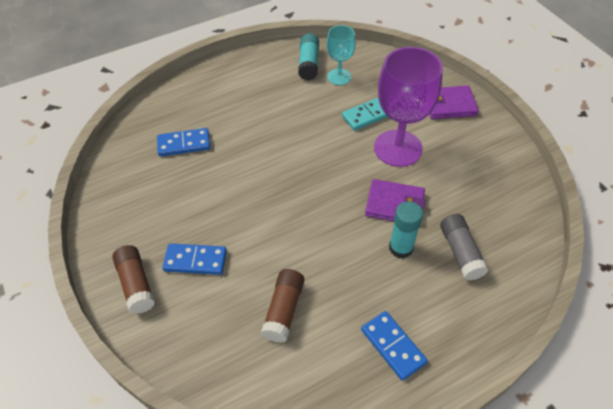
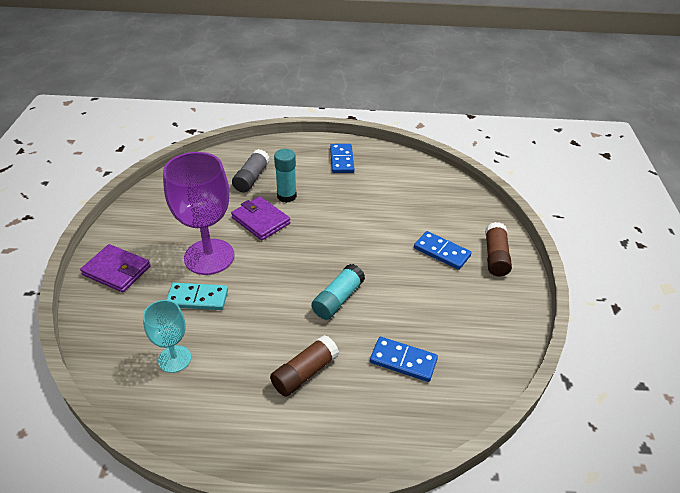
camera: 150 degrees left, 10 degrees down
(283, 310) = (394, 199): brown glue stick -> brown glue stick (305, 373)
(308, 64) = (187, 398): turquoise glue stick -> turquoise glue stick (338, 299)

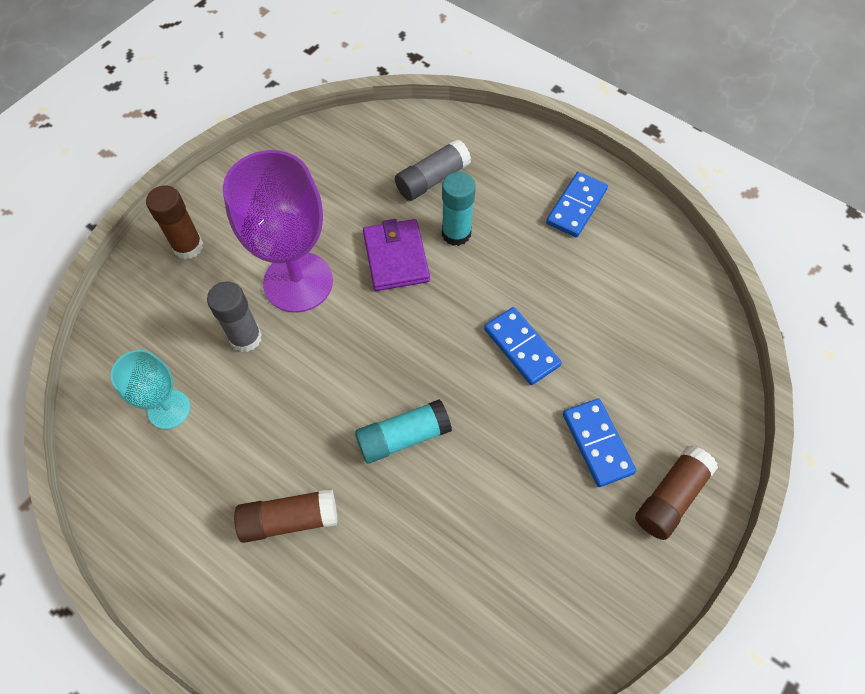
camera: 35 degrees right, 20 degrees up
(117, 270) = (188, 246): purple wallet -> brown glue stick
(197, 298) = (246, 338): turquoise domino -> grey glue stick
(403, 361) = (414, 579): blue domino -> blue domino (521, 347)

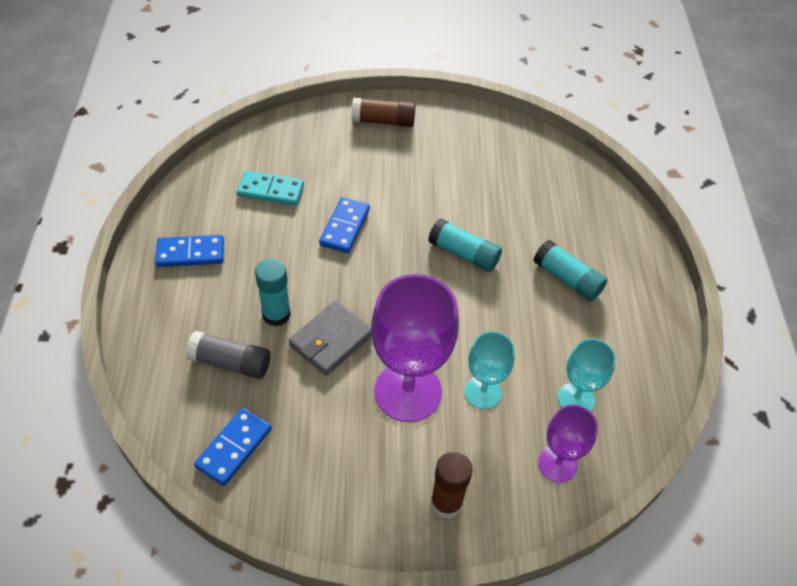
camera: 130 degrees left, 10 degrees down
(136, 345) = (557, 464): none -> purple goblet
(246, 338) = (483, 392): grey glue stick -> turquoise goblet
(289, 519) = (567, 278): brown glue stick -> turquoise glue stick
(396, 257) = (331, 340): purple wallet -> grey wallet
(597, 443) = (379, 162): blue domino -> blue domino (234, 447)
(619, 310) = (270, 191): none -> turquoise domino

